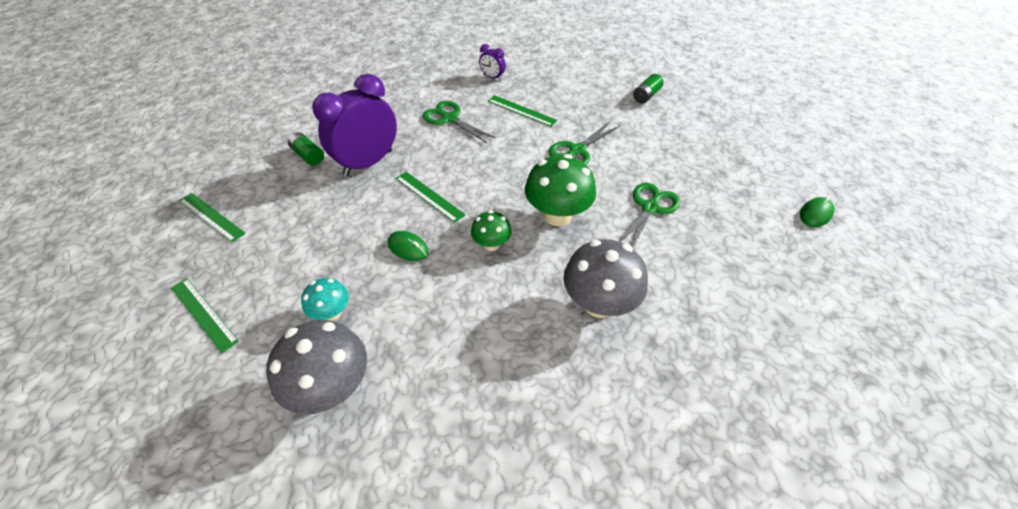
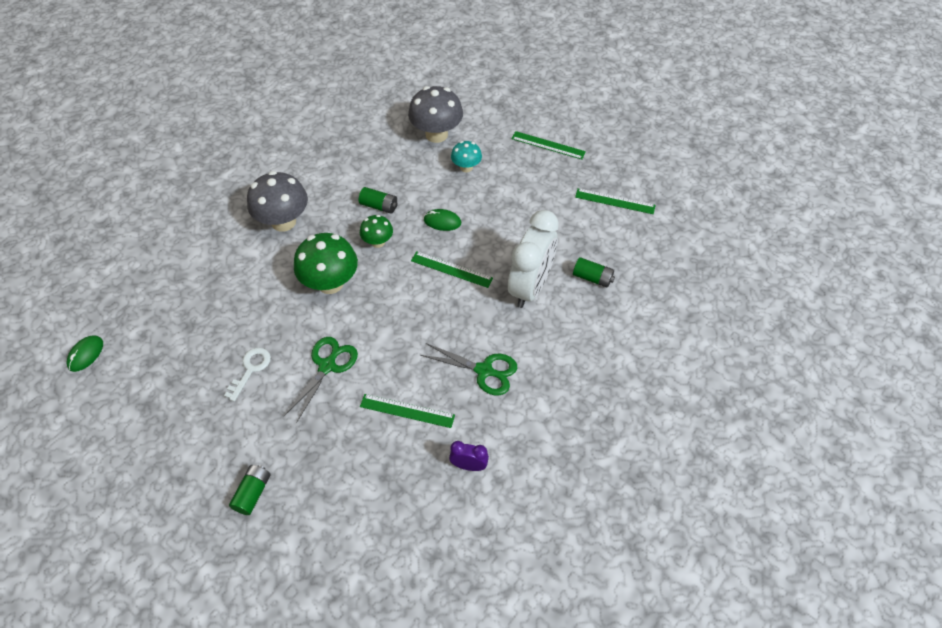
camera: 160 degrees right, 5 degrees up
(368, 163) = (530, 287): purple clock -> white clock
(471, 289) = (379, 206): none -> green battery
(646, 164) = (250, 369): none -> white key
(650, 207) = (246, 315): green scissors -> none

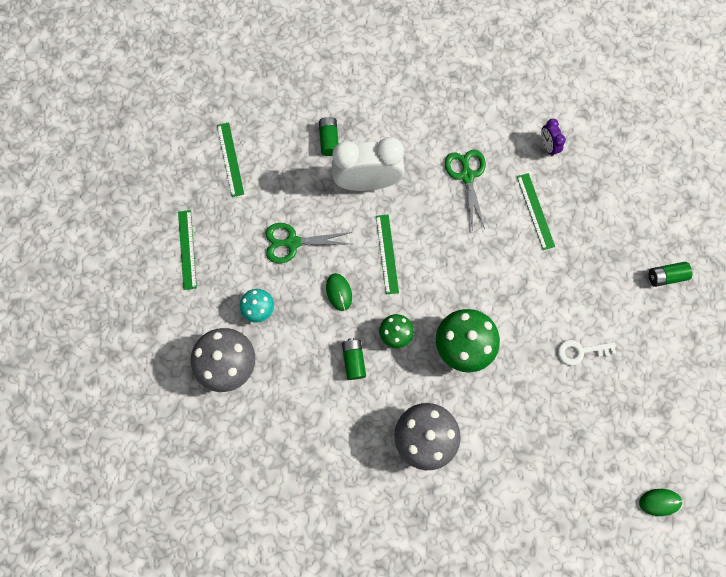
camera: 120 degrees left, 20 degrees up
(327, 366) = (538, 294): green scissors -> green scissors (292, 242)

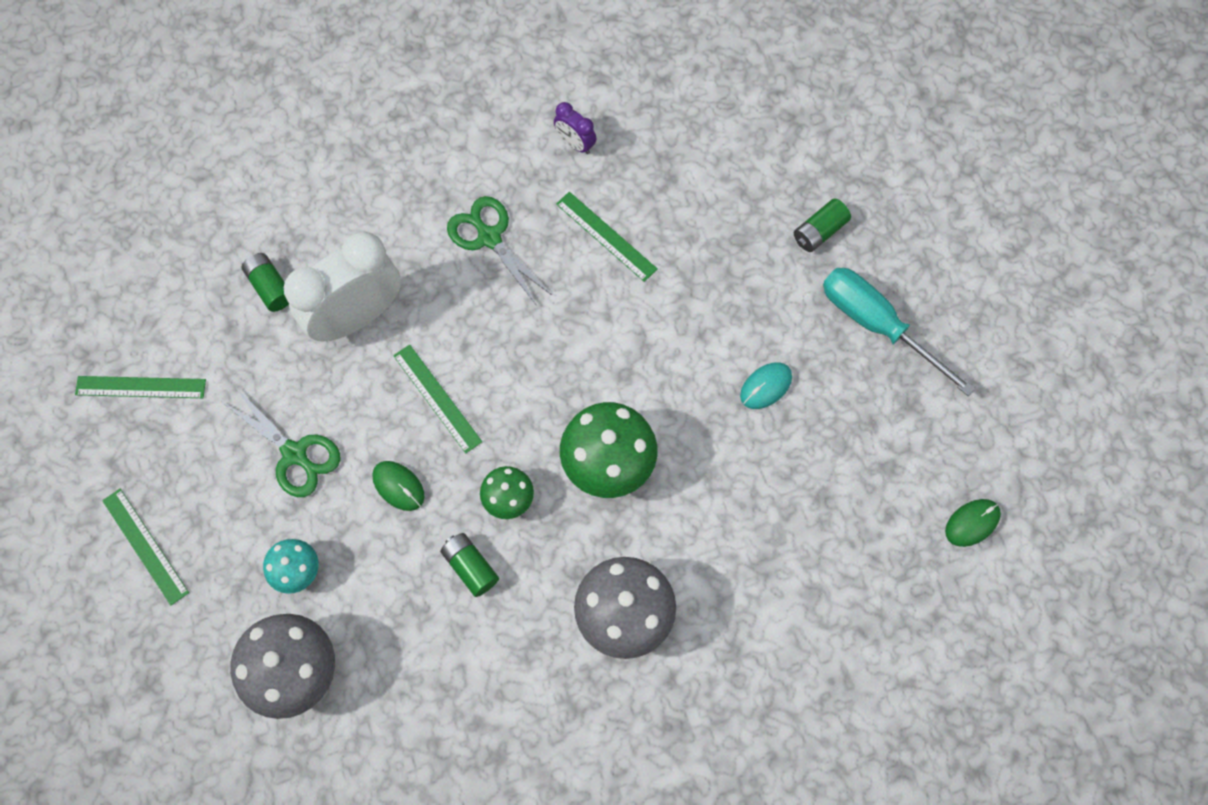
camera: 30 degrees left, 5 degrees down
(230, 159) = (140, 387): green ruler -> green ruler turned 45 degrees counterclockwise
(292, 242) = (295, 454): green scissors -> green scissors turned 105 degrees counterclockwise
(580, 351) = (766, 386): white key -> turquoise mouse
(669, 352) = (877, 325): none -> turquoise screwdriver

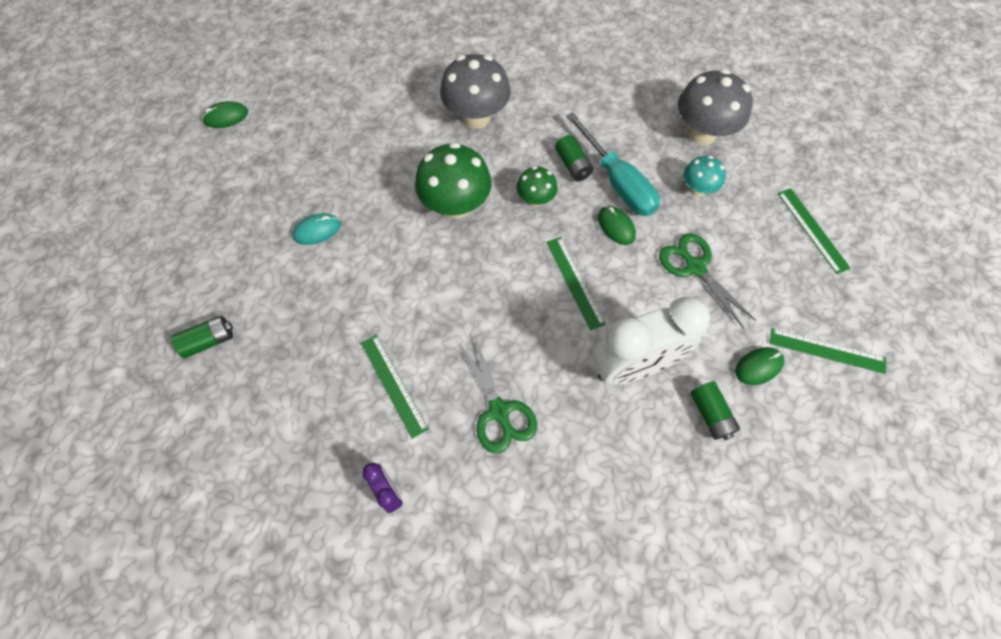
camera: 165 degrees left, 5 degrees down
(218, 350) = (758, 366): none -> green mouse
(877, 325) = (209, 254): turquoise screwdriver -> turquoise screwdriver (617, 182)

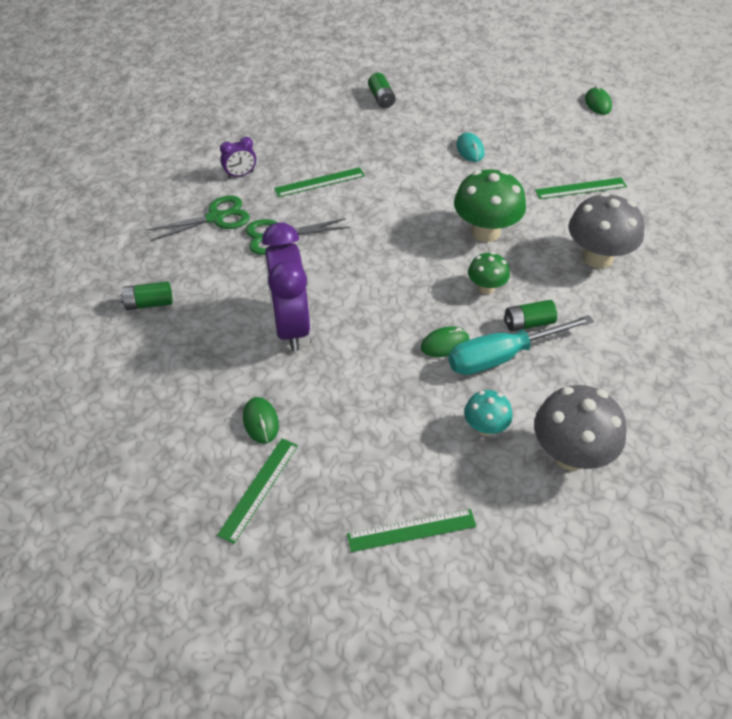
camera: 100 degrees right, 15 degrees down
(574, 282) = (386, 301): green ruler -> green ruler (580, 188)
(633, 366) = (290, 326): white clock -> purple clock
(694, 267) = (384, 398): green scissors -> green scissors (216, 217)
(710, 414) = (228, 370): green battery -> green battery (149, 303)

